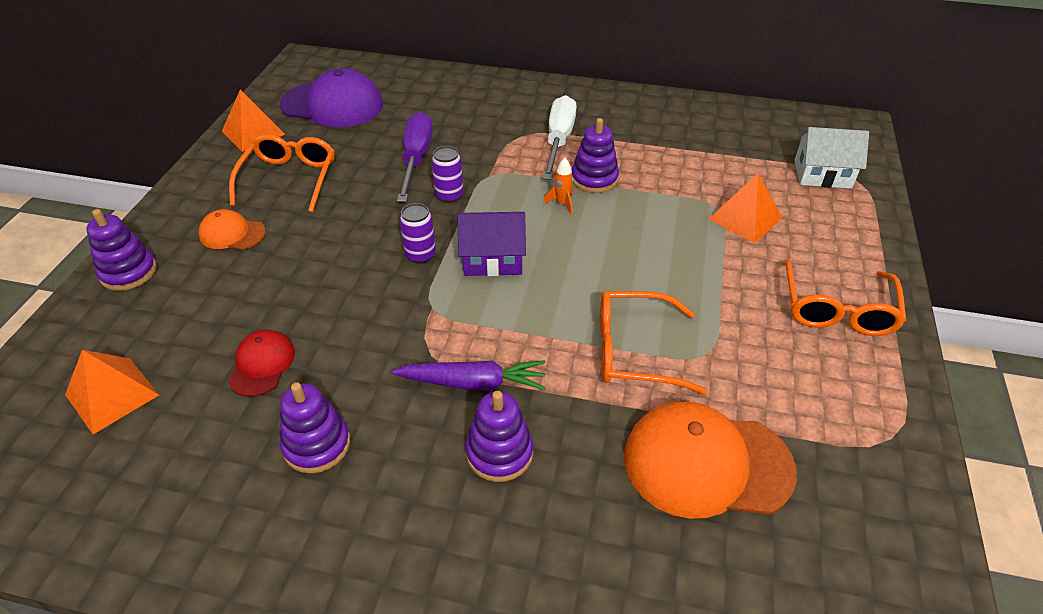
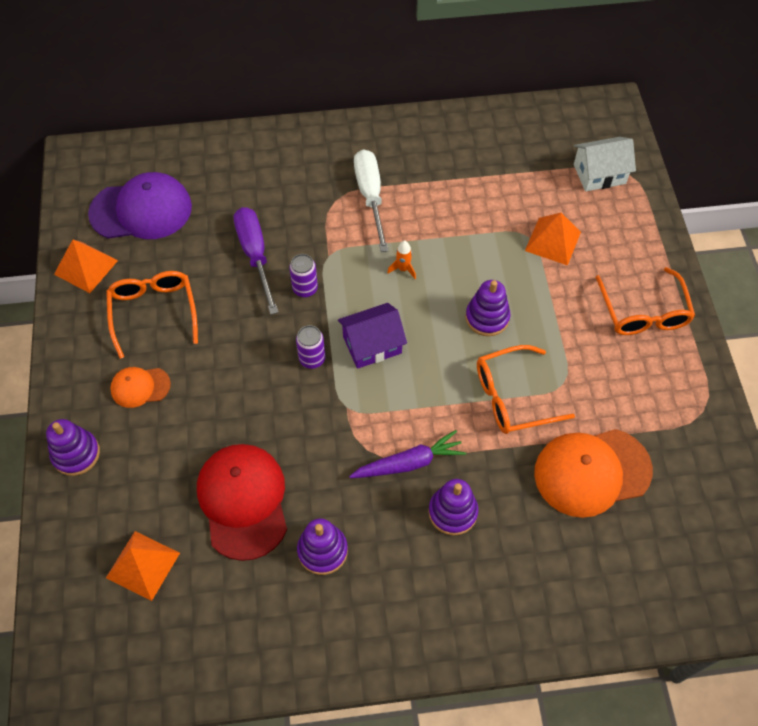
camera: 20 degrees left, 15 degrees up
(262, 365) = (243, 501): red cap -> red cap, size x1.91
(594, 179) = (418, 233): purple stacking toy -> purple stacking toy (487, 317)

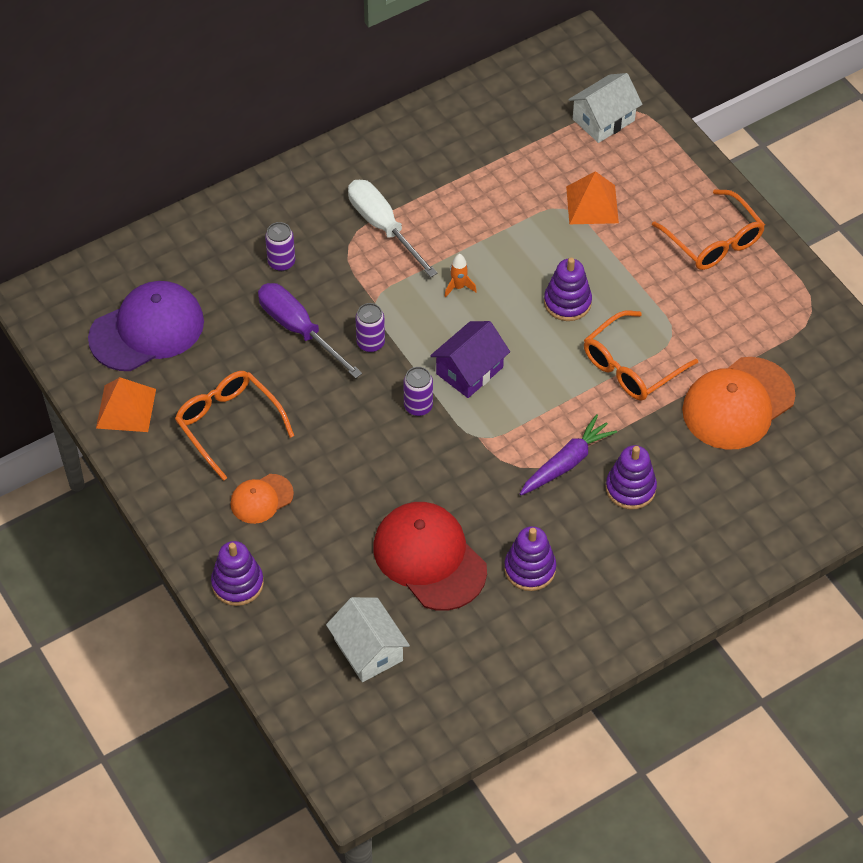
camera: 25 degrees left, 5 degrees down
(143, 565) = (368, 650): orange pyramid -> white house
(274, 195) = (281, 262): none -> purple can

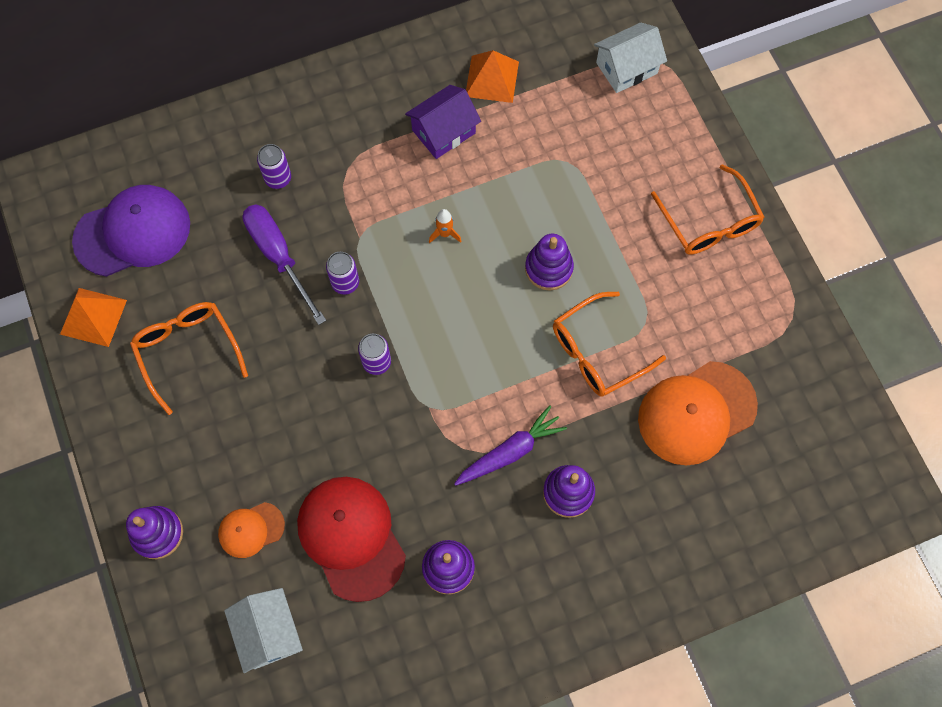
camera: 10 degrees right, 15 degrees up
(261, 499) = (201, 441): orange cap -> orange cap (251, 530)
(383, 227) = (385, 154): white screwdriver -> none
(469, 370) = (436, 330): purple house -> purple house (443, 131)
(592, 204) = (596, 161): orange pyramid -> orange pyramid (492, 79)

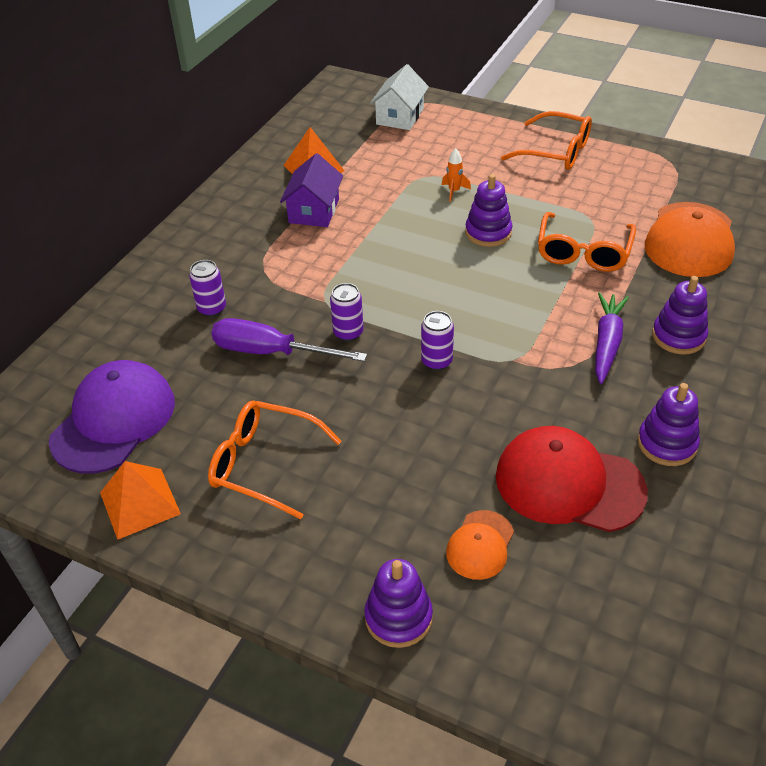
camera: 40 degrees left, 25 degrees down
(268, 632) = (595, 608): white house -> none
(445, 234) = (388, 260): orange rocket -> orange rocket (454, 191)

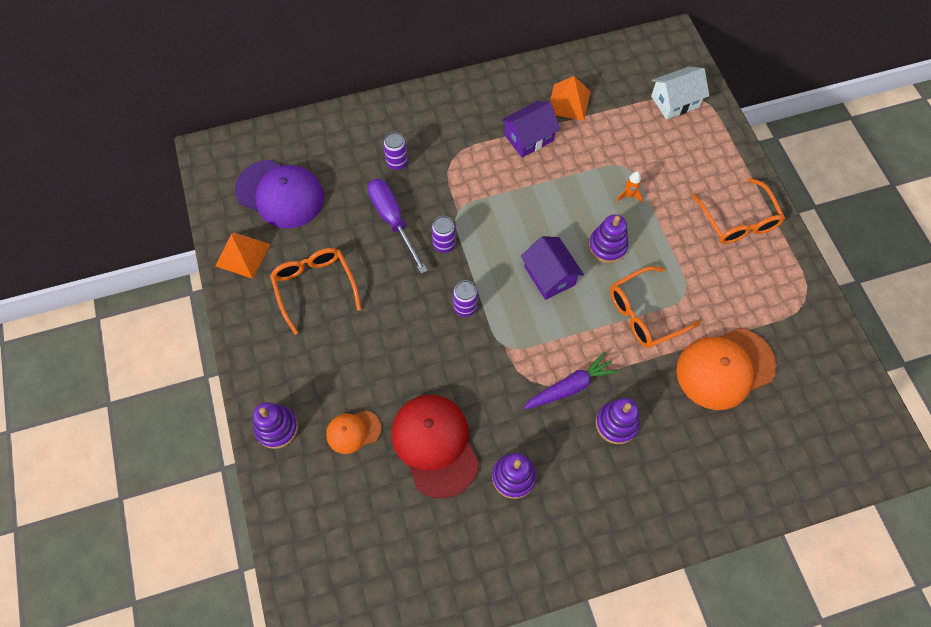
camera: 45 degrees right, 20 degrees up
(114, 420) = (280, 194): purple cap -> purple cap turned 45 degrees clockwise
(473, 285) = (549, 275): none -> purple house

